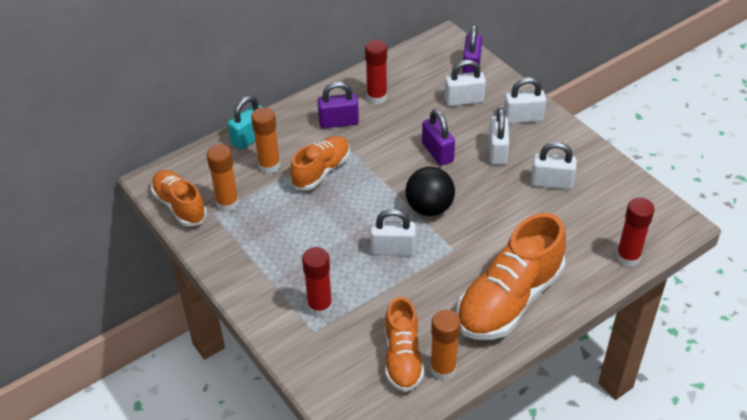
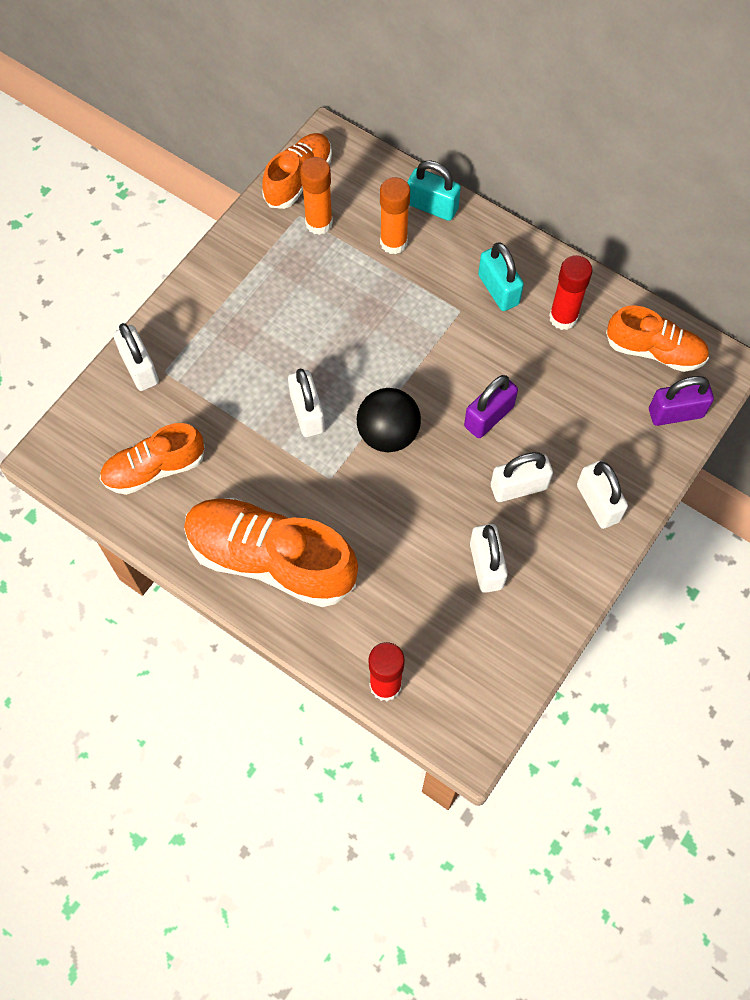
camera: 70 degrees right, 20 degrees up
(320, 307) = (199, 365): red glue stick -> none
(321, 171) = (406, 299): orange shoe -> orange shoe (654, 351)
(338, 122) = (498, 290): purple padlock -> turquoise padlock
(443, 369) = (150, 514): orange glue stick -> none
(464, 100) = (602, 421): white padlock -> white padlock (140, 368)

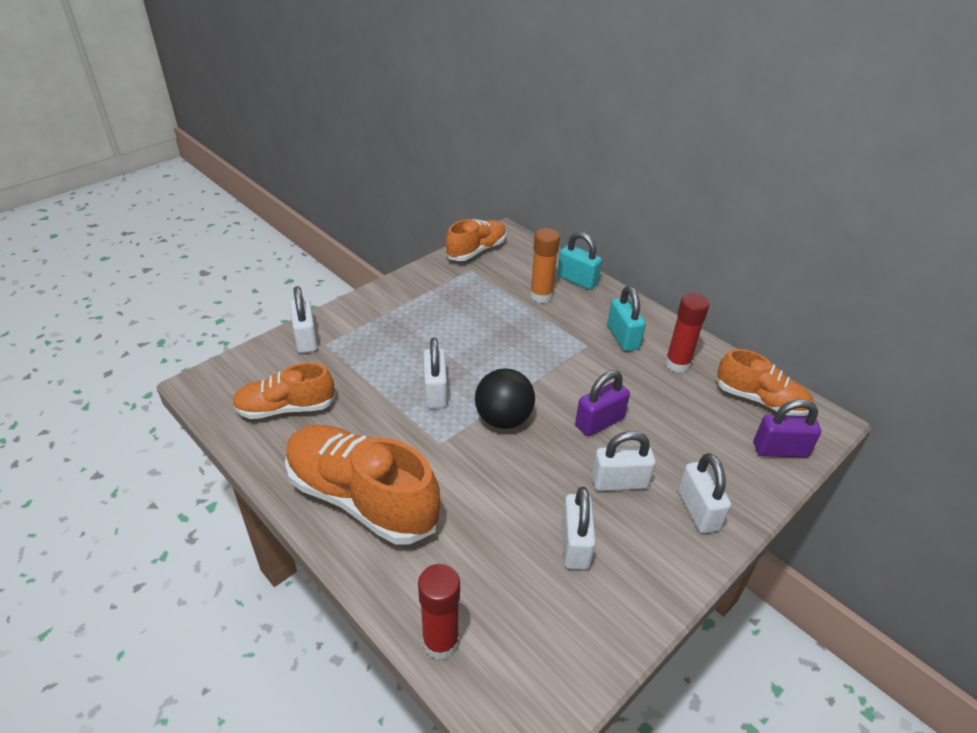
camera: 10 degrees right, 25 degrees down
(319, 223) = (484, 276): orange glue stick -> none

